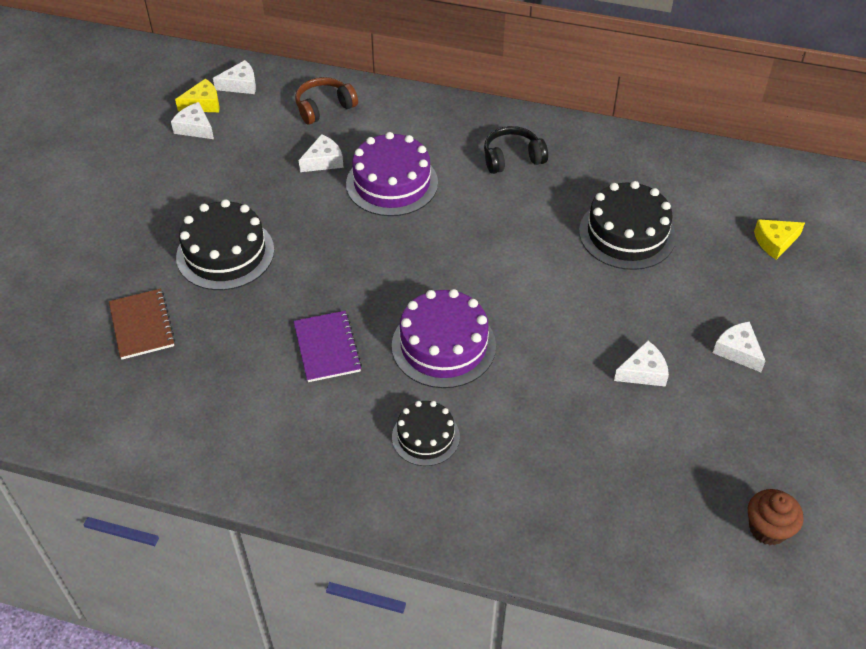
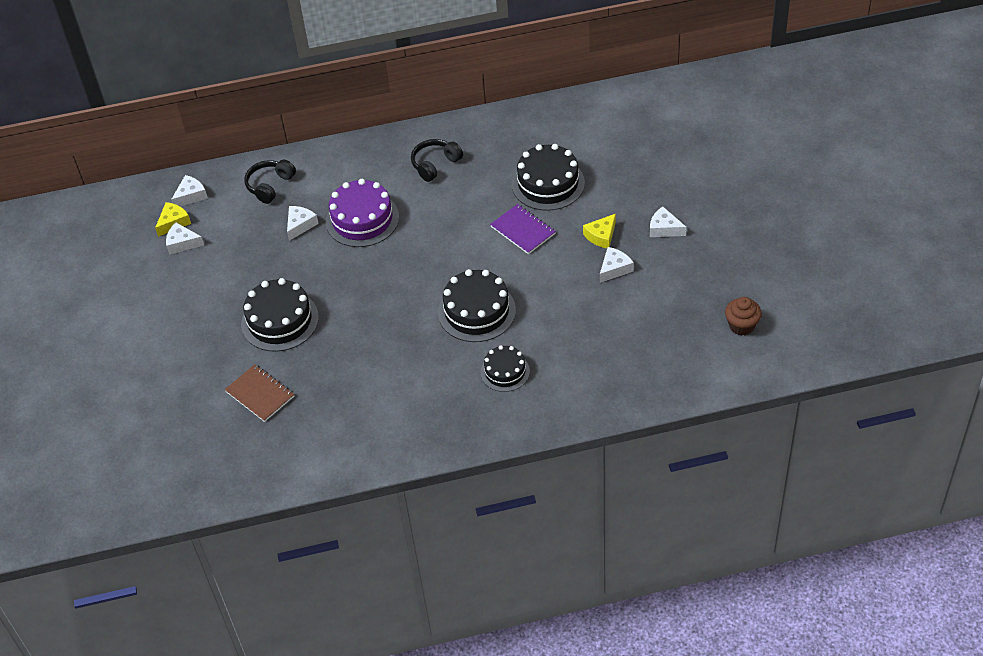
camera: 25 degrees left, 0 degrees up
(324, 107) = (270, 186): brown headphones -> black headphones
(327, 348) = (400, 349): purple notebook -> purple notebook (523, 230)
(443, 345) = (477, 311): purple cake -> black cake
(775, 242) = (646, 147): yellow cheese -> yellow cheese (601, 236)

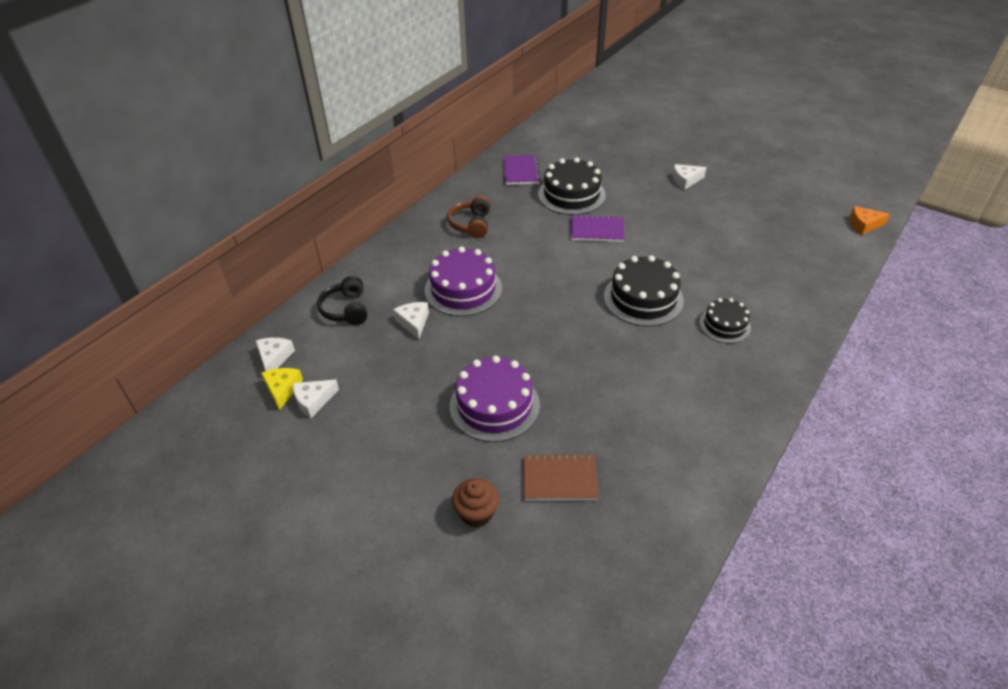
camera: 45 degrees left, 5 degrees down
(280, 320) = (494, 405): black cake -> purple cake
(435, 164) = (471, 224): black headphones -> brown headphones
(537, 134) = (521, 171): none -> purple notebook
(601, 236) = (654, 205): yellow cheese -> none
(614, 269) = (692, 218): white cheese -> none
(741, 325) = (816, 206): brown cupcake -> brown cupcake (476, 513)
(754, 370) = (864, 225): none -> orange cheese

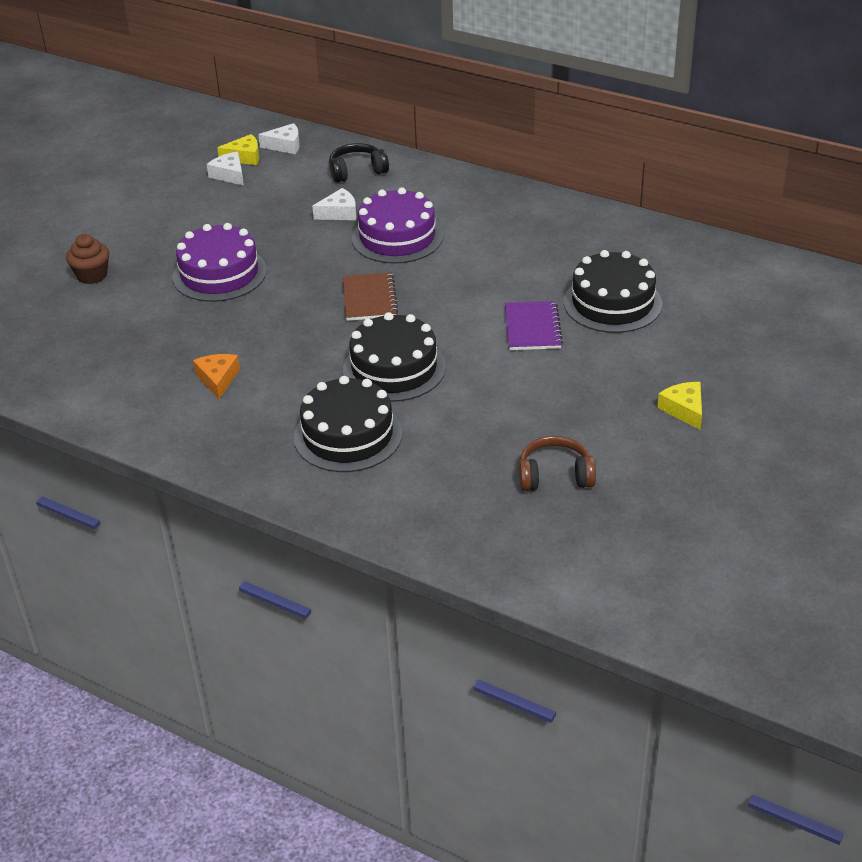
camera: 85 degrees right, 5 degrees down
(471, 224) = (523, 230): brown headphones -> brown headphones (555, 476)
(521, 171) = (659, 257): purple notebook -> none
(559, 479) = (123, 319): brown notebook -> brown notebook (369, 299)
(685, 180) = (684, 410): white cheese -> yellow cheese
(724, 325) = (348, 435): black cake -> black cake, size x1.64
(864, 225) = (607, 604): orange cheese -> orange cheese (218, 379)

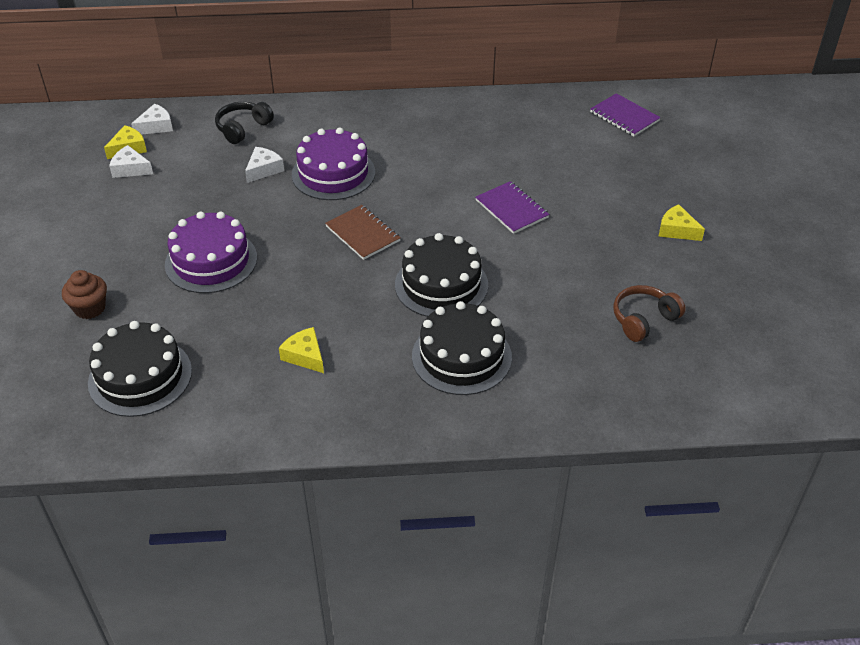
camera: 35 degrees left, 5 degrees up
(218, 379) = (305, 356): orange cheese -> yellow cheese
(612, 303) = (548, 167): black cake -> black cake (140, 377)
(750, 282) = (624, 116): none -> purple notebook

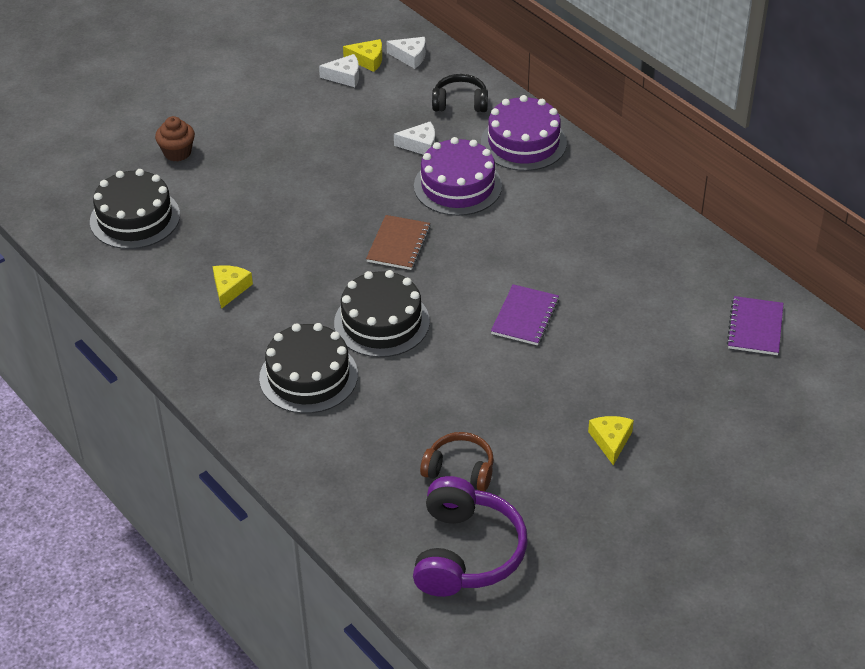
camera: 55 degrees right, 0 degrees up
(130, 169) = (344, 76): white cheese -> white cheese turned 105 degrees clockwise
(211, 261) = (284, 181): purple cake -> purple cake (523, 142)
(734, 358) = (465, 552): none -> purple headphones

